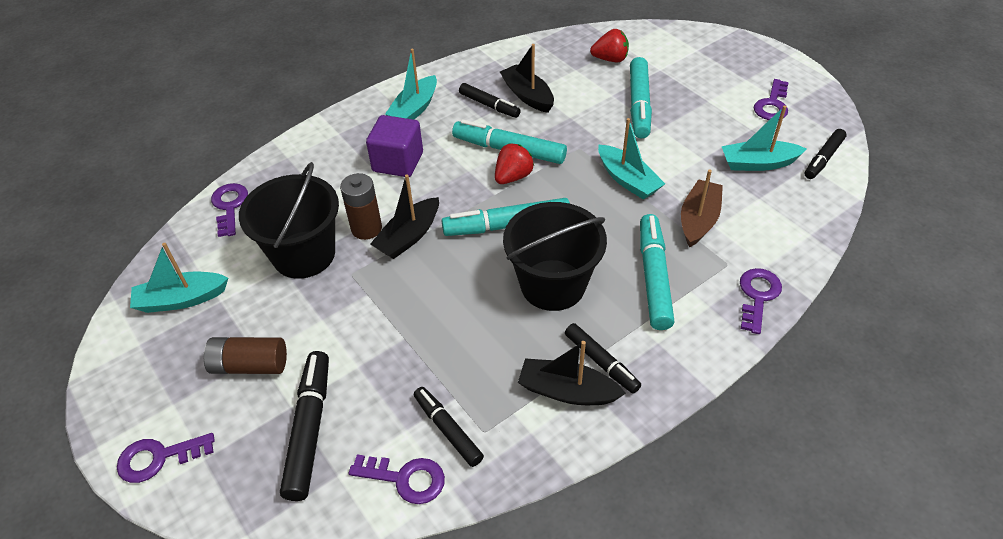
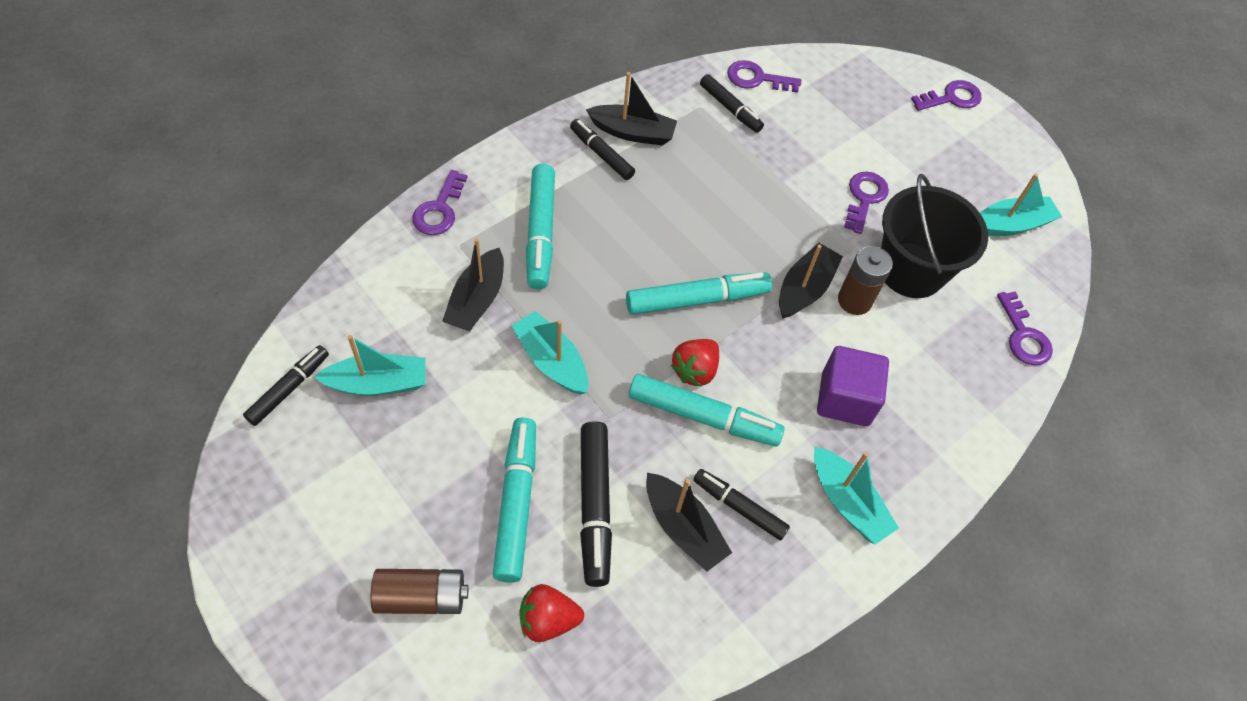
camera: 170 degrees right, 10 degrees up
(249, 365) = (914, 162): brown battery -> brown battery (421, 597)
(309, 429) = (842, 113): black marker -> black marker (595, 506)
(414, 109) = (847, 502): turquoise boat -> turquoise boat turned 120 degrees clockwise
(553, 285) = (645, 228): black bucket -> none
(698, 220) = (477, 300): brown boat -> black boat
(772, 105) = (316, 497): purple key -> purple key (864, 198)

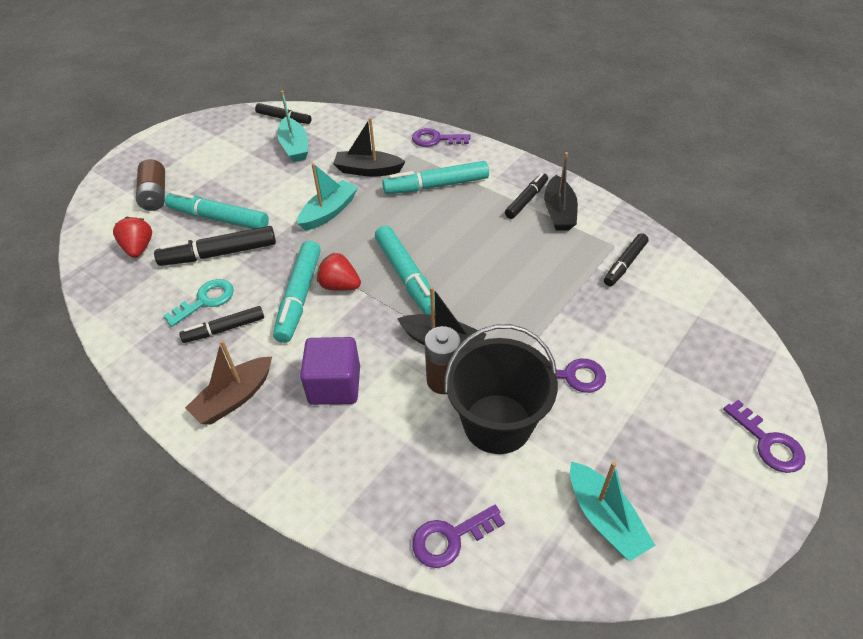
camera: 85 degrees right, 10 degrees down
(516, 503) = (218, 218): turquoise marker -> turquoise marker turned 150 degrees counterclockwise
(683, 528) = (205, 300): black boat -> turquoise key
(739, 507) = (224, 329): black marker -> black marker turned 135 degrees counterclockwise
(757, 78) = (675, 276): purple key -> none
(847, 502) = (234, 398): turquoise boat -> brown boat

